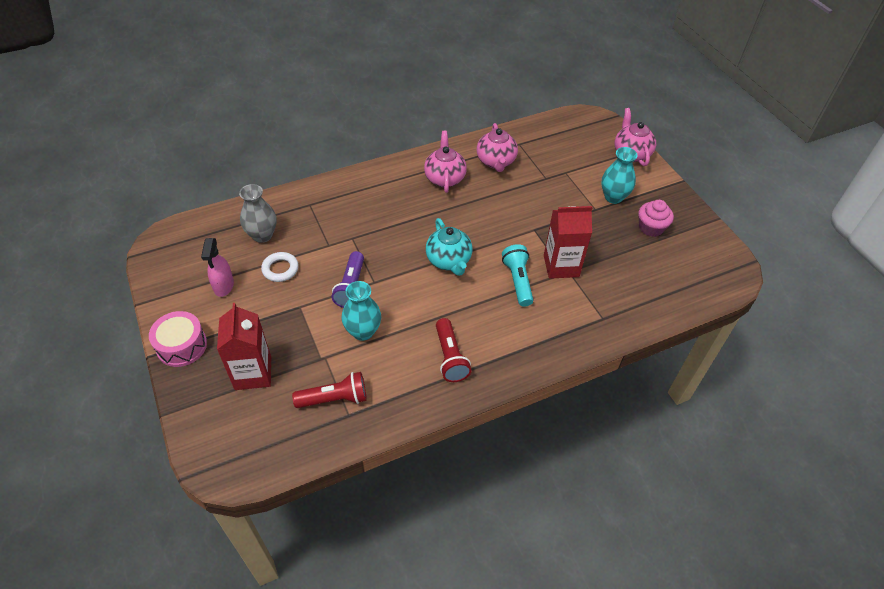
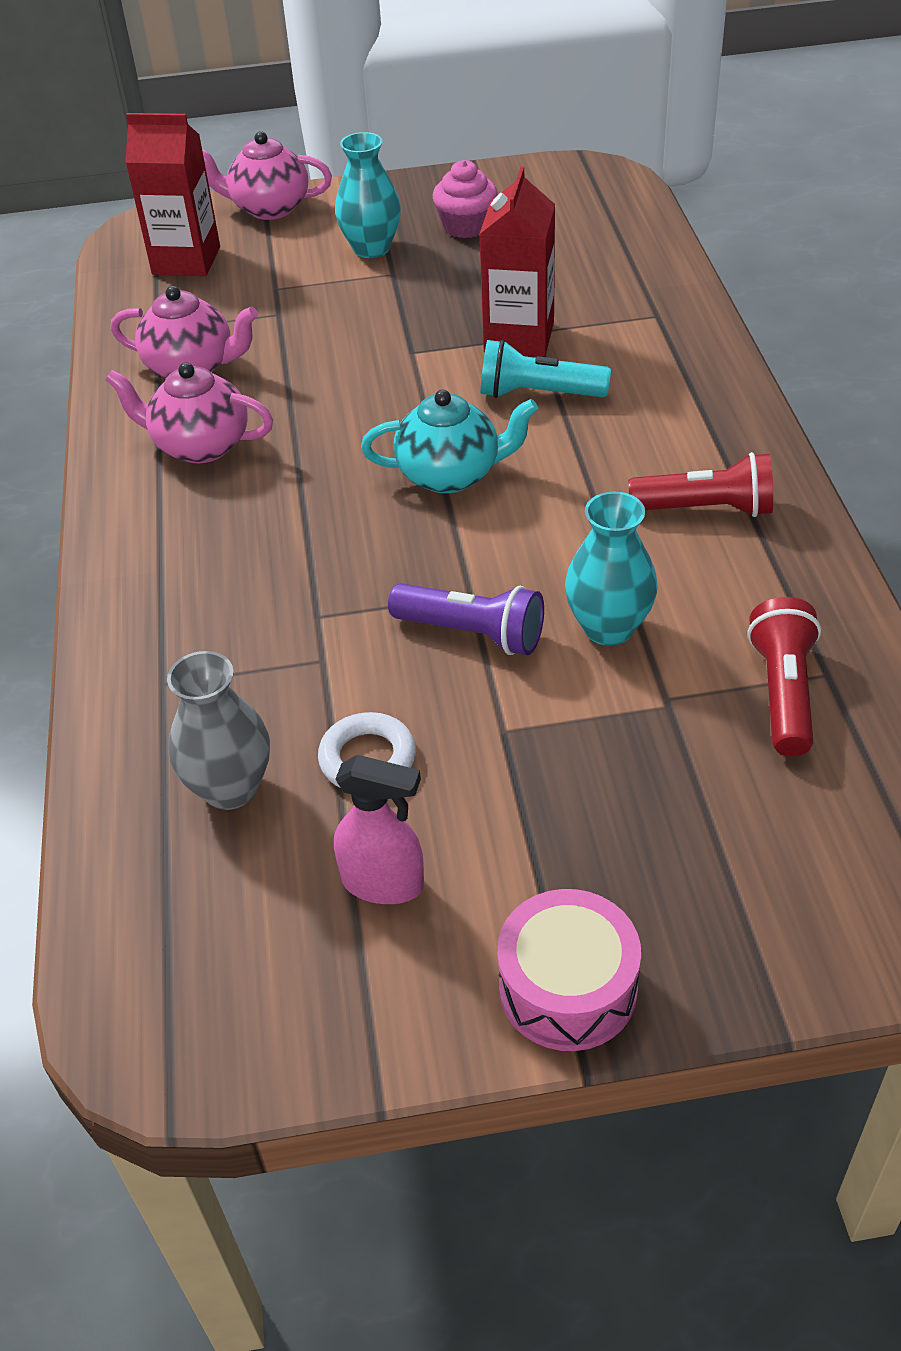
camera: 70 degrees left, 5 degrees down
(253, 373) = (688, 834): red carton -> red carton (186, 260)

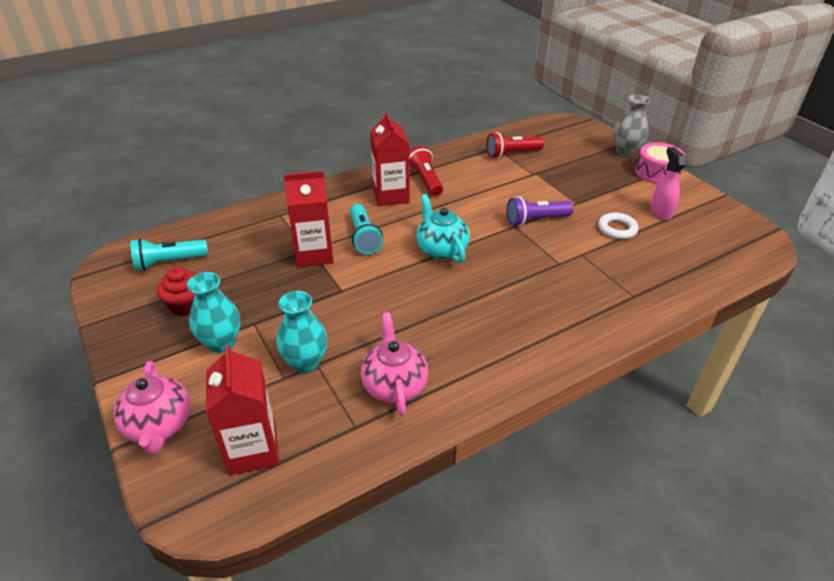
camera: 115 degrees left, 5 degrees down
(200, 446) = (469, 349): pink teapot -> none
(230, 788) = (662, 258): grey vase -> grey vase (625, 151)
(466, 226) = (186, 305): pink cupcake -> red cupcake
(472, 633) = (536, 220): purple flashlight -> purple flashlight turned 105 degrees counterclockwise
(574, 215) = (169, 262): none -> turquoise flashlight
(608, 628) = (508, 190): turquoise vase -> turquoise vase (305, 362)
(663, 449) = (391, 196): none -> red carton

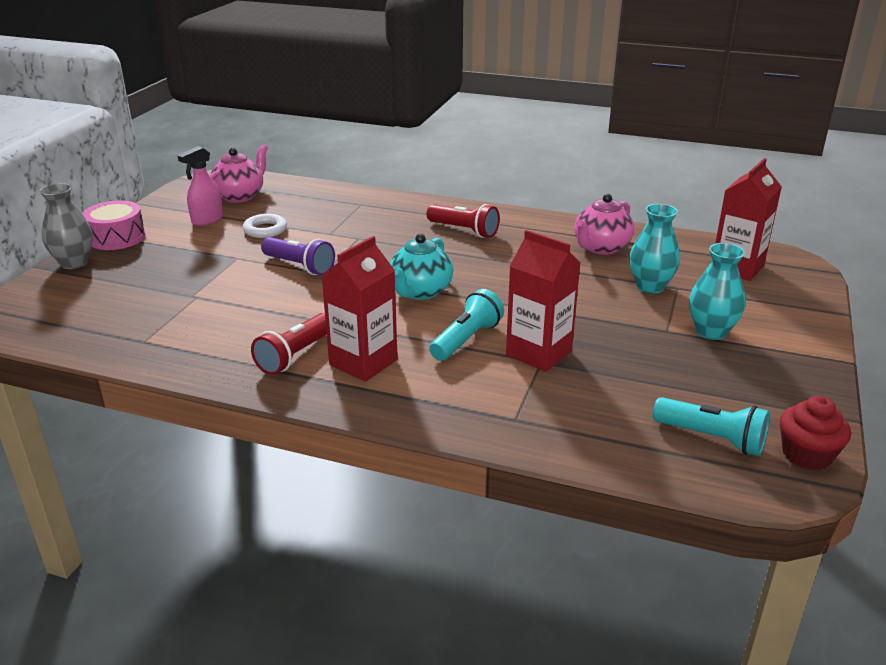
camera: 130 degrees left, 10 degrees down
(160, 426) = (803, 308): pink teapot -> pink teapot (240, 196)
(186, 305) = (722, 379): red cupcake -> red cupcake (807, 454)
(512, 154) = (152, 325): red flashlight -> red flashlight (464, 230)

